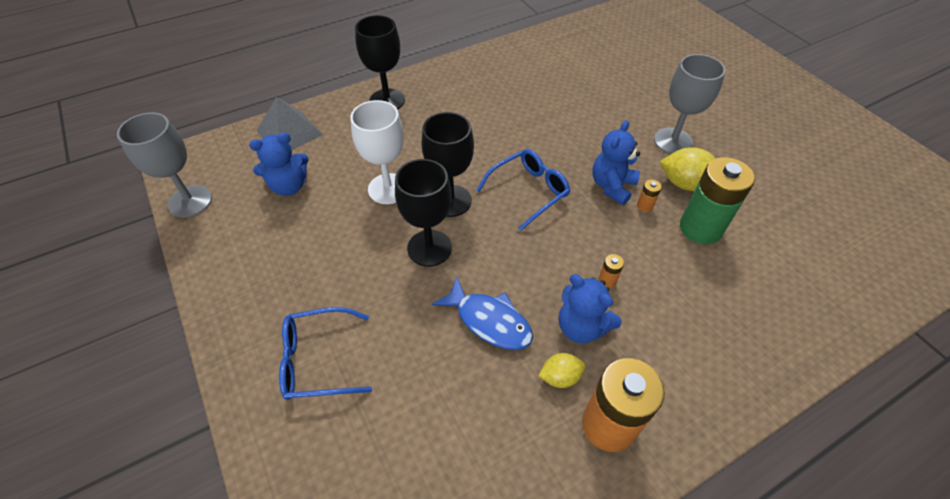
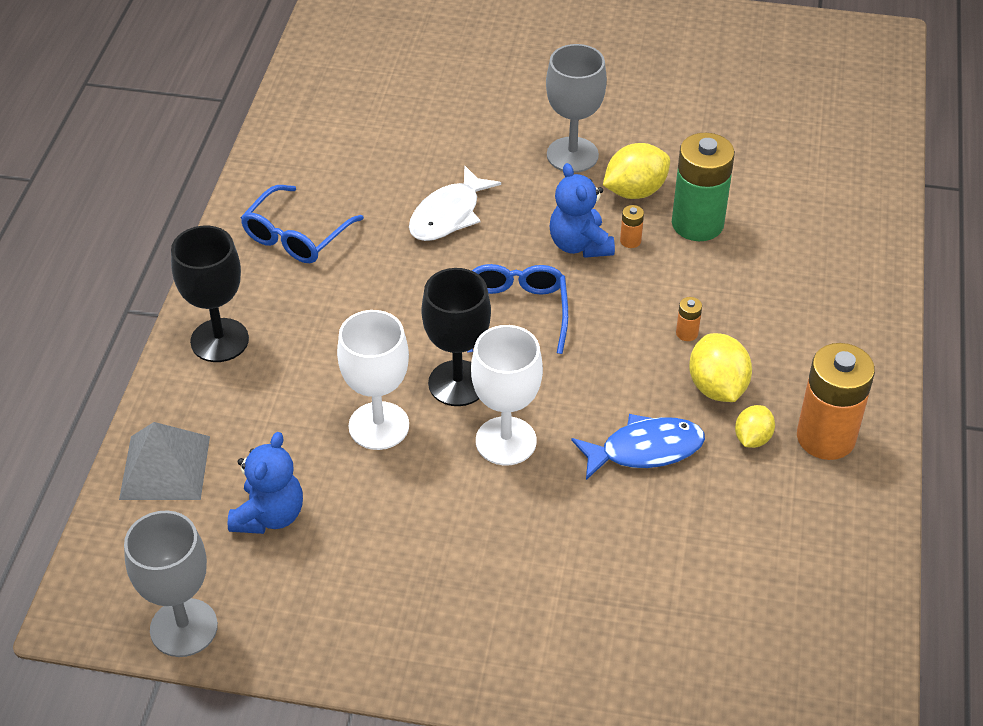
camera: 50 degrees left, 5 degrees down
(317, 360) = (558, 613): blue glasses -> blue glasses (296, 236)
(429, 248) = (506, 441): black goblet -> white goblet
(564, 123) = (448, 215): none -> white fish
(581, 327) = (717, 387): blue teddy bear -> yellow lemon

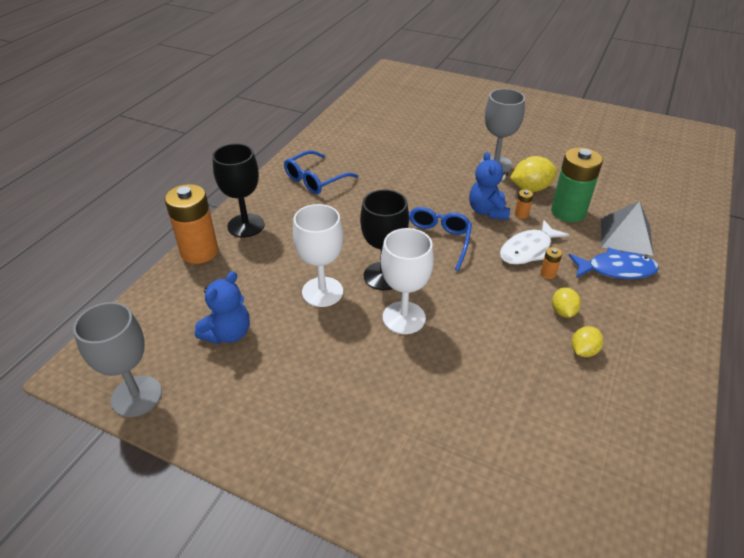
camera: 15 degrees right, 5 degrees down
(165, 467) = (178, 290): grey pyramid -> grey pyramid (626, 236)
(448, 215) = (410, 183): white fish -> white fish (528, 250)
(645, 450) = (501, 343): blue fish -> blue fish (616, 269)
(717, 387) = (563, 311): yellow lemon -> yellow lemon, size x0.62
(825, 437) = (641, 361): orange battery -> orange battery (199, 252)

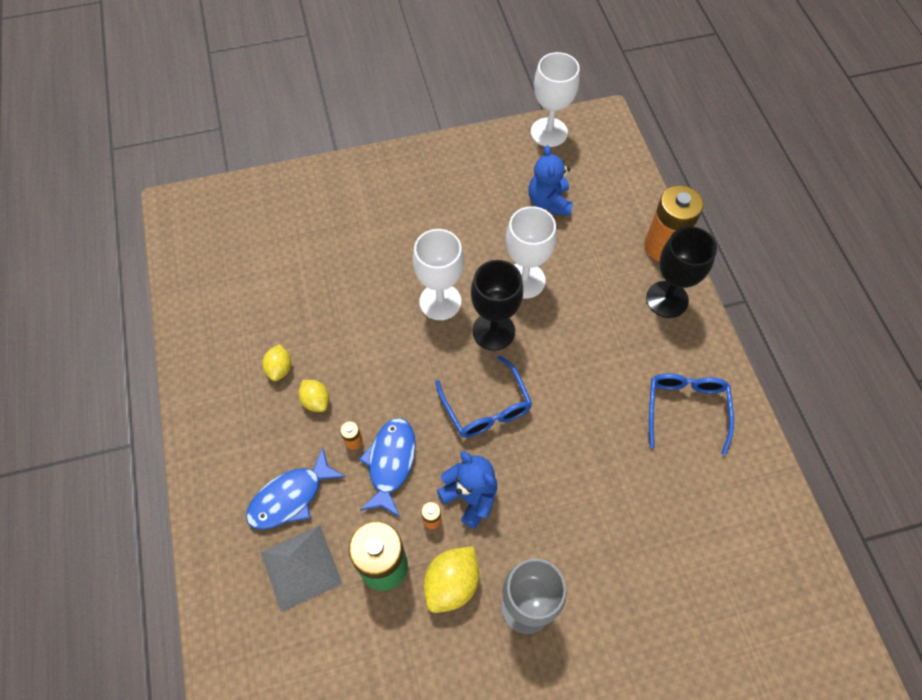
camera: 140 degrees right, 20 degrees up
(136, 396) = (549, 132): grey goblet -> white goblet
(528, 250) = (390, 463): white fish -> blue fish

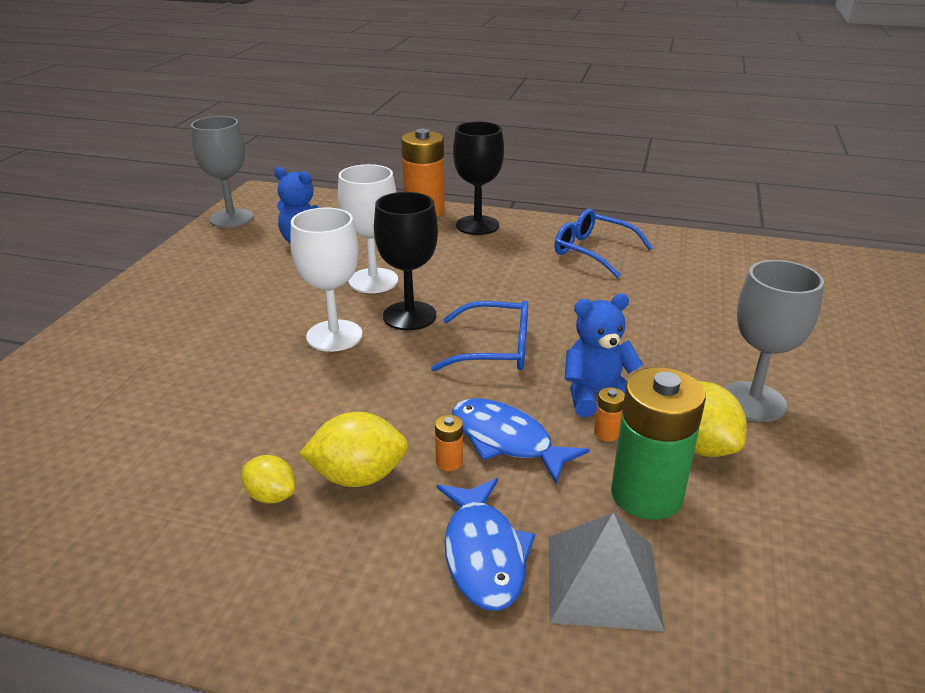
camera: 60 degrees left, 30 degrees down
(316, 401) = (358, 476): yellow lemon -> yellow lemon, size x1.62
(549, 132) = (231, 218): white goblet -> grey goblet

